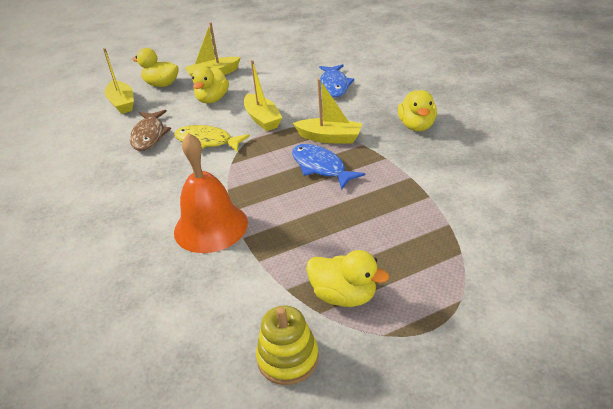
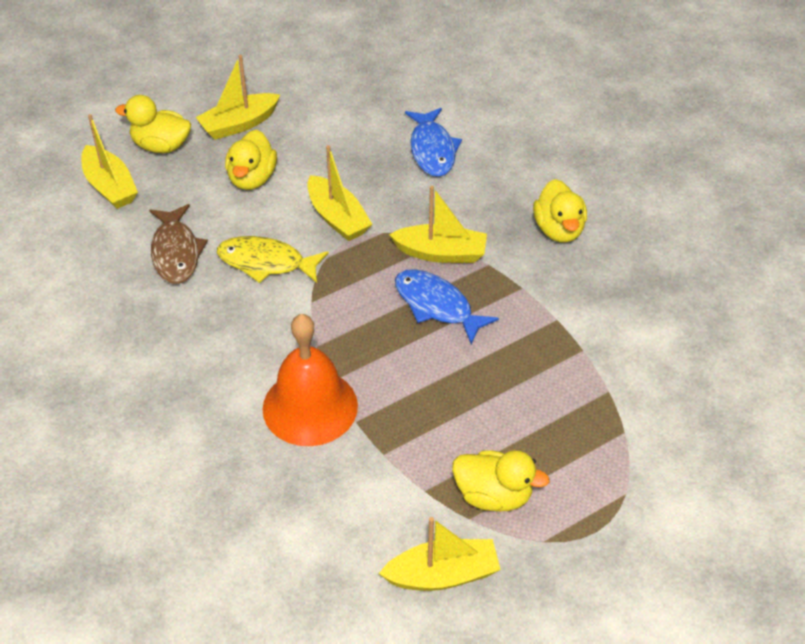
camera: 10 degrees left, 10 degrees up
(288, 358) = (442, 575): yellow stacking toy -> yellow boat

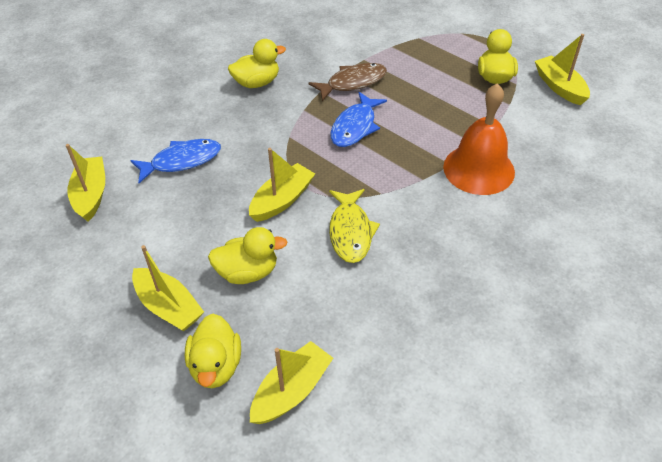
camera: 105 degrees left, 0 degrees up
(176, 252) = (363, 299): brown fish -> brown fish (353, 83)
(441, 253) = (301, 134): yellow boat -> yellow boat (91, 195)

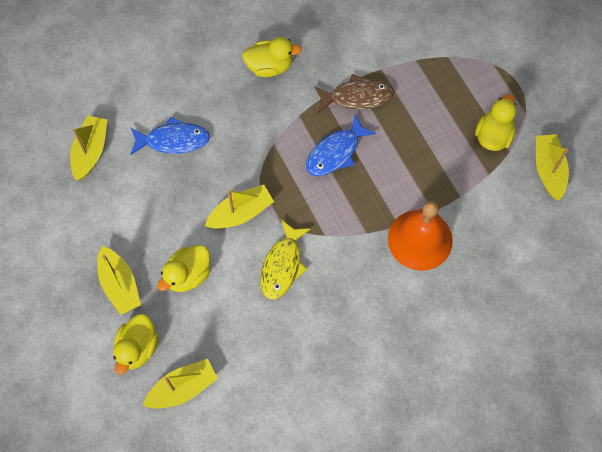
camera: 20 degrees right, 20 degrees up
(248, 272) = (188, 275): yellow duck -> yellow duck turned 120 degrees clockwise

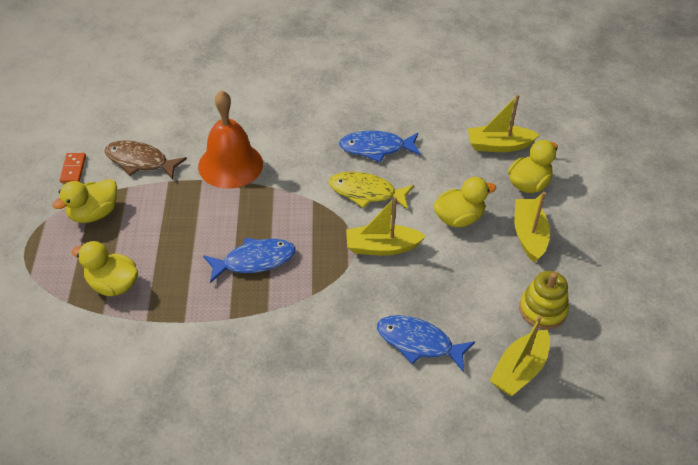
camera: 155 degrees left, 20 degrees down
(87, 212) = (542, 310): none -> yellow stacking toy
(270, 66) = (265, 377): yellow duck -> yellow duck (113, 284)
(282, 265) = (366, 192): yellow fish -> yellow fish turned 120 degrees counterclockwise
(300, 325) = (376, 148): none -> blue fish
(357, 97) = (193, 303): brown fish -> brown fish (140, 161)
(548, 170) = (73, 169): yellow boat -> orange domino

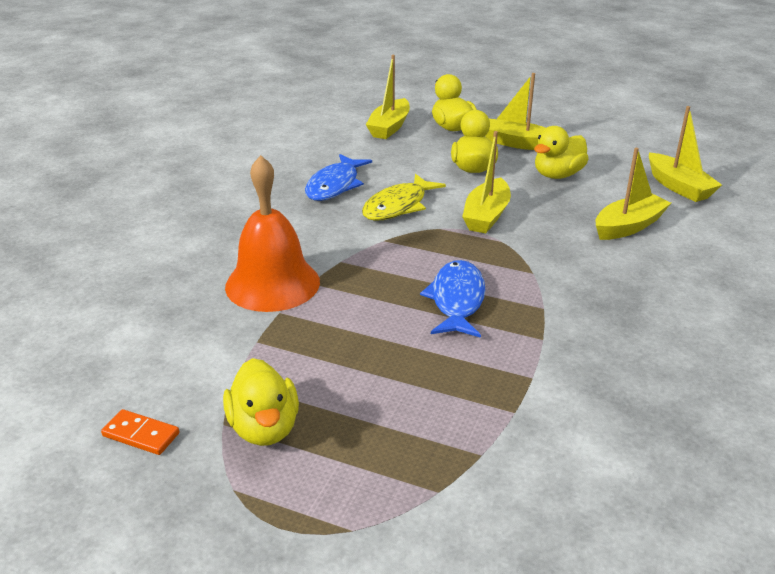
camera: 65 degrees left, 15 degrees down
(113, 284) = (429, 433): yellow duck -> yellow duck (557, 175)
(140, 161) = (192, 359): brown fish -> none
(418, 342) = (628, 226): blue fish -> yellow boat
(542, 310) = (611, 160): yellow stacking toy -> none

